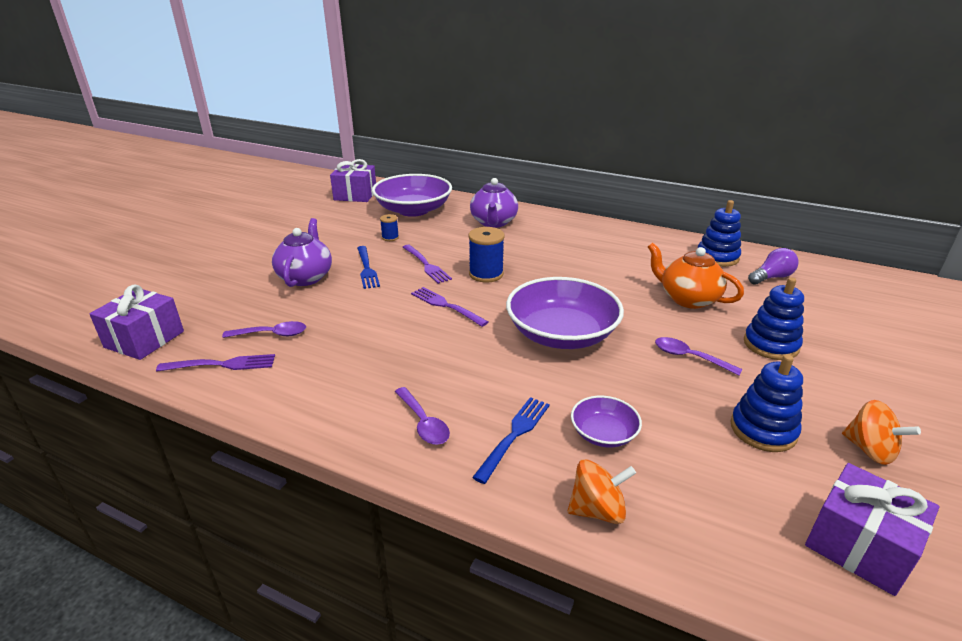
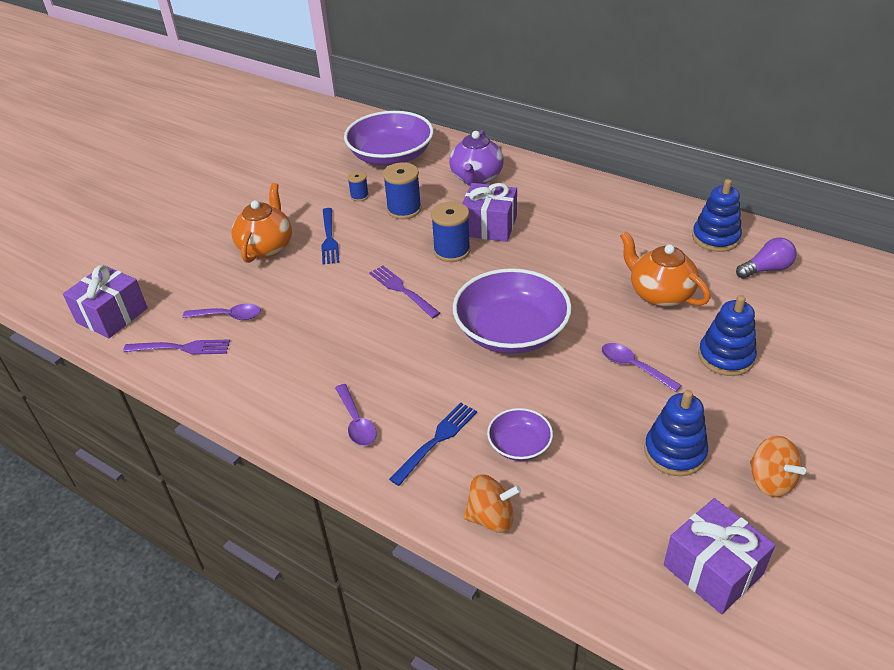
camera: 10 degrees right, 10 degrees up
(305, 277) = (266, 247): purple teapot -> orange teapot
(355, 195) = (330, 131): purple gift -> purple gift (489, 226)
(426, 265) = (391, 236): purple fork -> none
(434, 246) = (404, 209): none -> blue spool

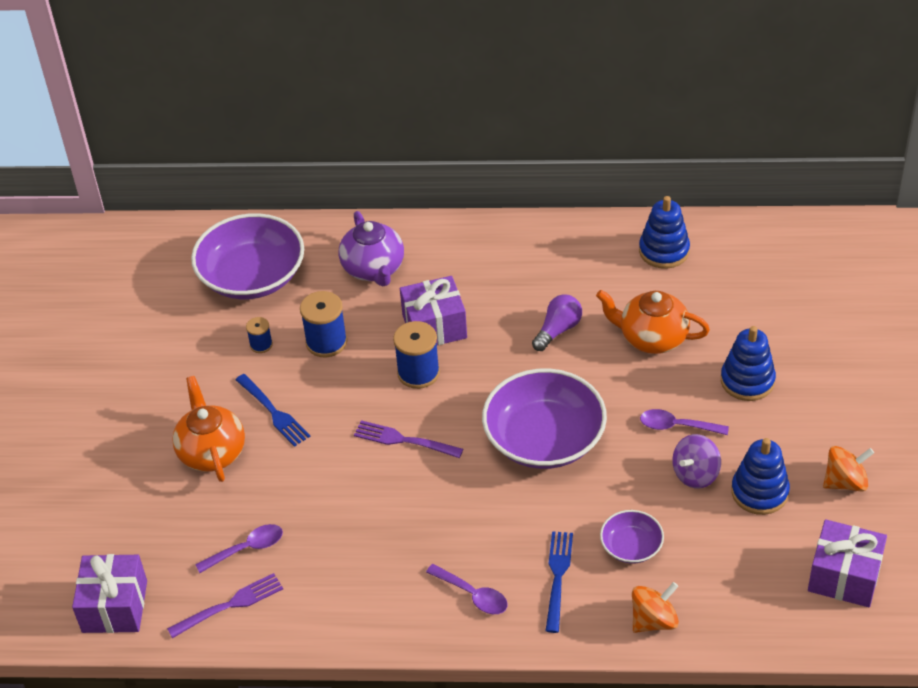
camera: 30 degrees left, 5 degrees up
(623, 411) = (695, 474): none -> purple spinning top
(766, 269) = (729, 269): purple light bulb -> purple light bulb (558, 330)
(770, 481) = (845, 482): orange spinning top -> orange spinning top turned 45 degrees counterclockwise

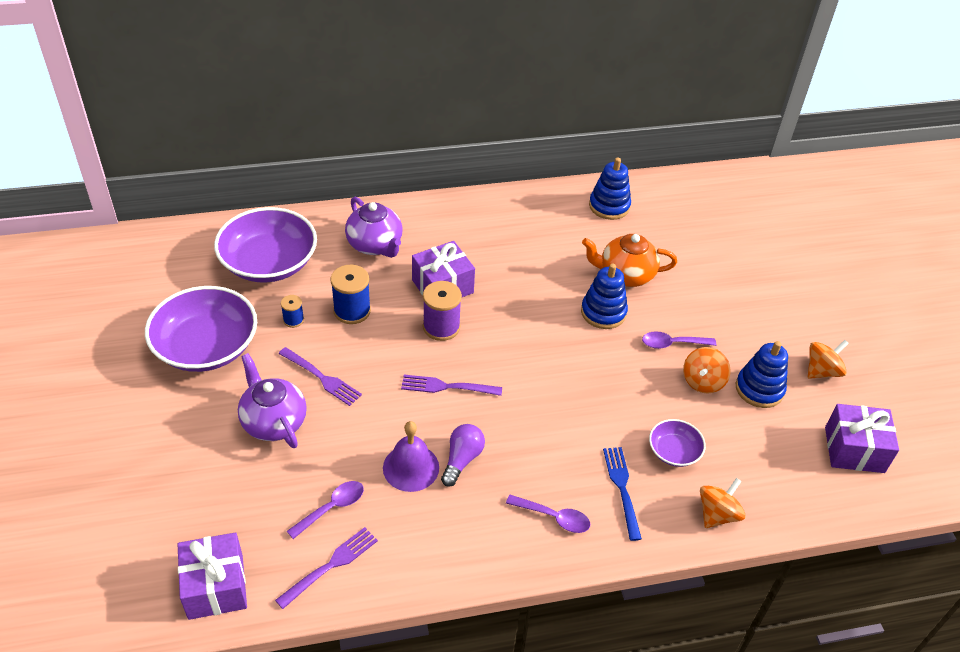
camera: 20 degrees left, 0 degrees up
(211, 452) = (273, 422): orange teapot -> purple teapot
(273, 412) = (322, 378): blue fork -> purple fork
(339, 520) = (411, 467): none -> purple bell
(418, 373) = (441, 327): blue spool -> purple spool
(544, 438) = (568, 369): purple bowl -> purple bowl (206, 346)
(558, 330) = (547, 277): purple light bulb -> purple light bulb (462, 459)
(695, 474) = (702, 381): purple spinning top -> orange spinning top
(747, 381) = (713, 300): blue stacking toy -> blue stacking toy (603, 312)

